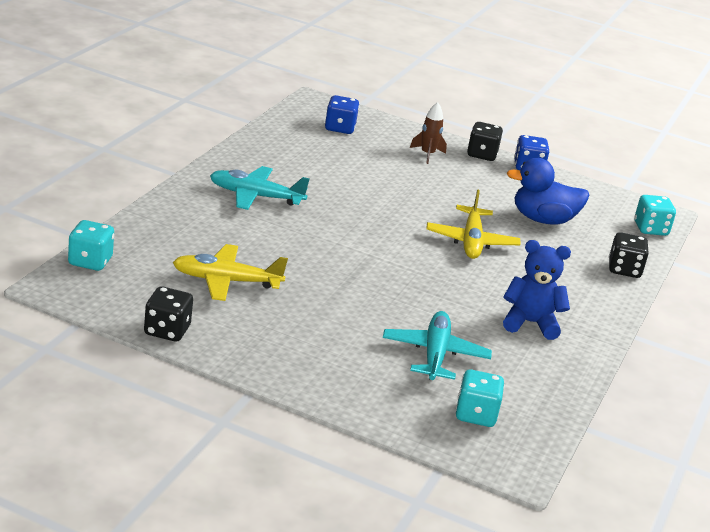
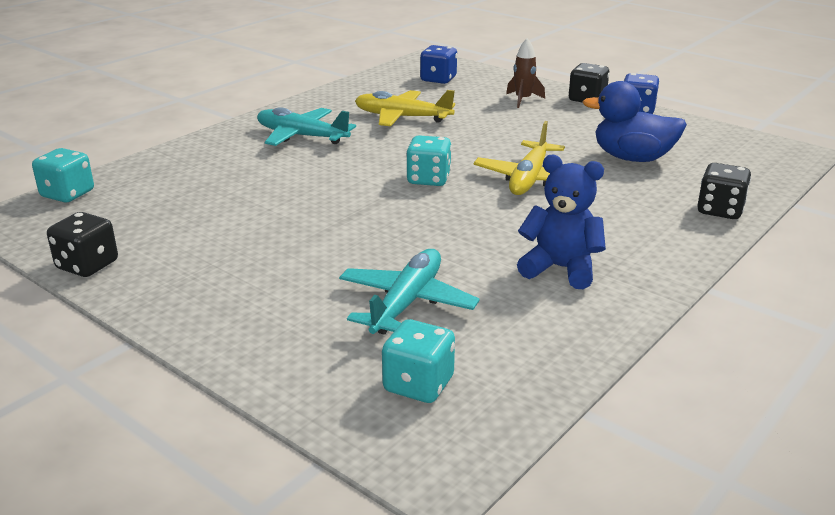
camera: 20 degrees right, 0 degrees up
(226, 281) = (202, 215): yellow plane -> yellow plane (402, 117)
(650, 229) = (772, 168): turquoise dice -> turquoise dice (428, 179)

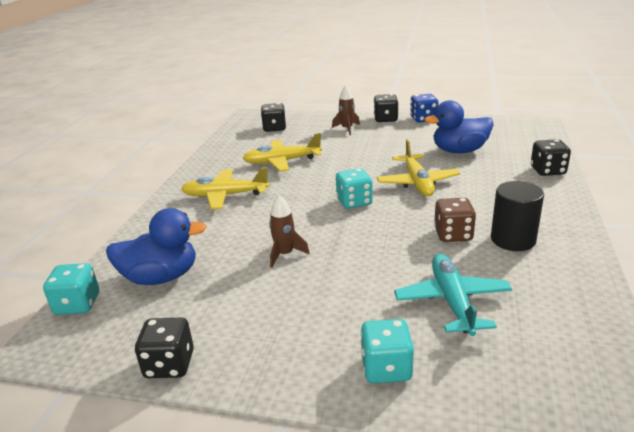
camera: 25 degrees left, 0 degrees up
(158, 193) = (161, 277): none -> blue duck
(293, 208) = (285, 254): none -> brown rocket
(301, 136) = (225, 195): turquoise plane -> yellow plane
(418, 384) = (537, 363): turquoise dice -> turquoise dice (386, 368)
(438, 79) = (274, 128): blue dice -> black dice
(496, 243) = (453, 234): none -> brown dice
(560, 269) = (513, 240): blue teddy bear -> black cylinder

